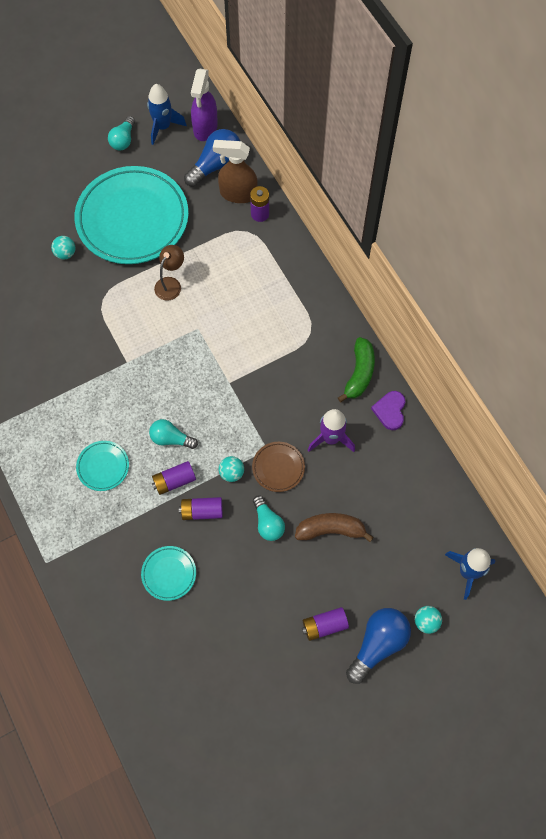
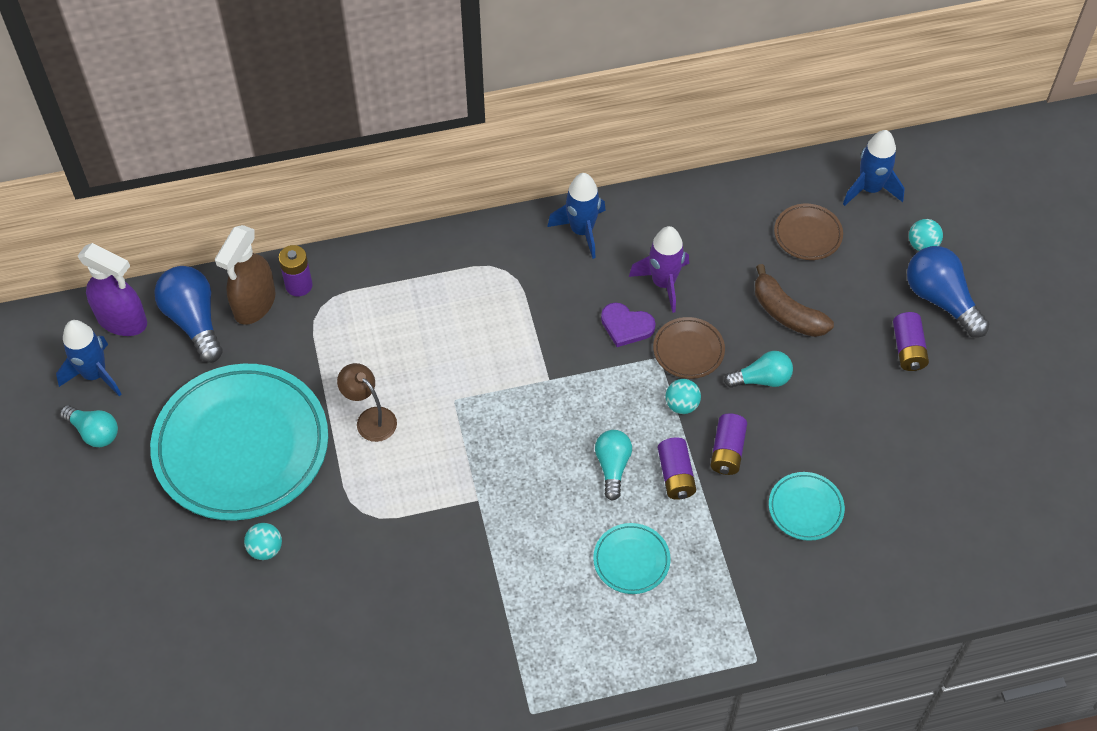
camera: 75 degrees left, 10 degrees down
(171, 439) = (612, 467): turquoise light bulb -> turquoise light bulb turned 150 degrees clockwise
(331, 530) = (787, 313): brown banana -> brown banana turned 60 degrees counterclockwise
(359, 373) = (581, 231): green banana -> blue rocket
(390, 411) = (643, 211): purple heart -> purple heart (626, 326)
(407, 532) = (807, 234): none -> brown plate

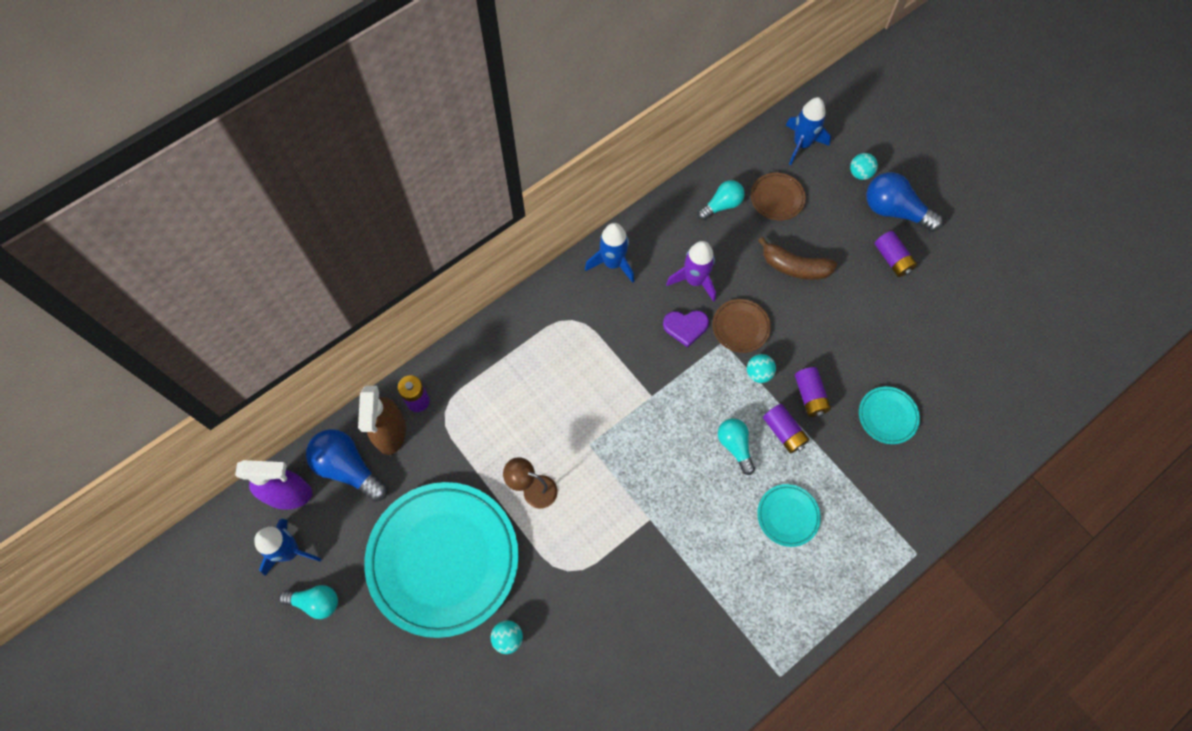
camera: 25 degrees left, 10 degrees up
(761, 379) = (804, 327): turquoise light bulb -> turquoise light bulb (721, 205)

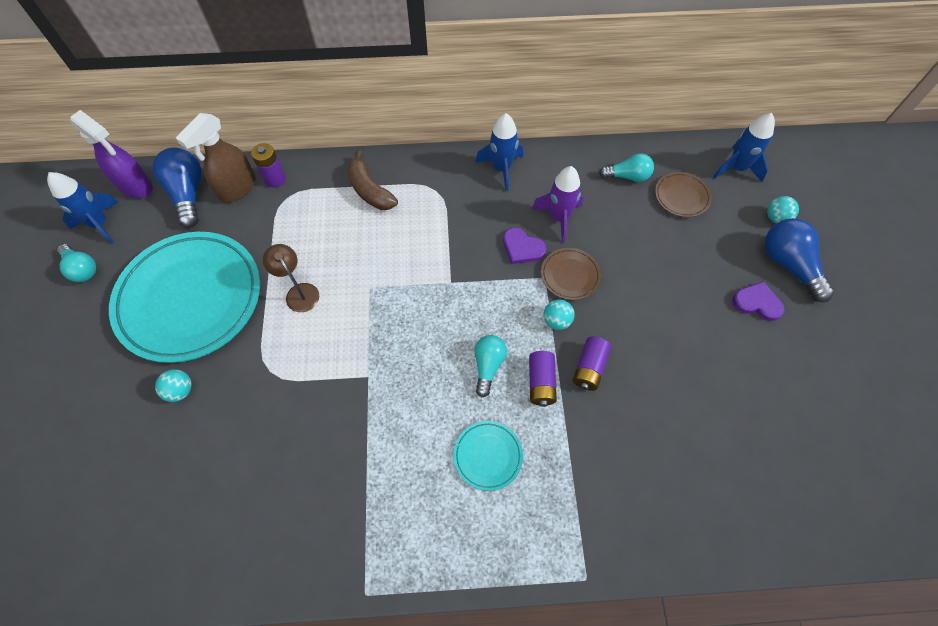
camera: 35 degrees right, 5 degrees down
(794, 267) = (656, 257): brown banana -> brown banana (370, 190)
(887, 416) = (651, 433): turquoise plate -> none
(892, 259) = (757, 303): purple battery -> purple heart

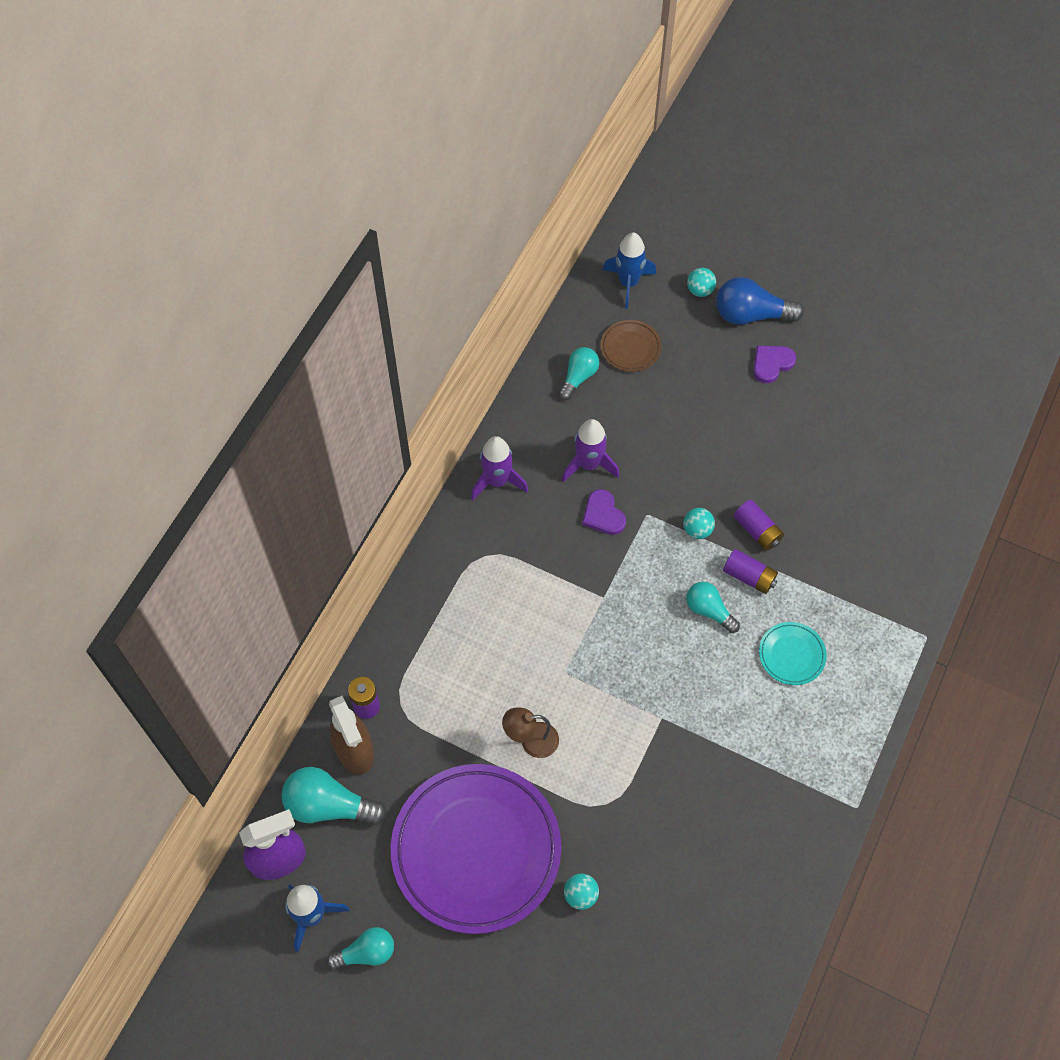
camera: 60 degrees left, 0 degrees up
(188, 194) = (329, 806): blue light bulb -> turquoise light bulb
(190, 299) = (476, 850): turquoise plate -> purple plate
(370, 190) = (444, 618): brown banana -> none
(501, 169) = (497, 481): blue rocket -> purple rocket
(522, 248) = (603, 515): purple heart -> purple heart turned 90 degrees clockwise
(570, 275) = (657, 492): brown plate -> none

